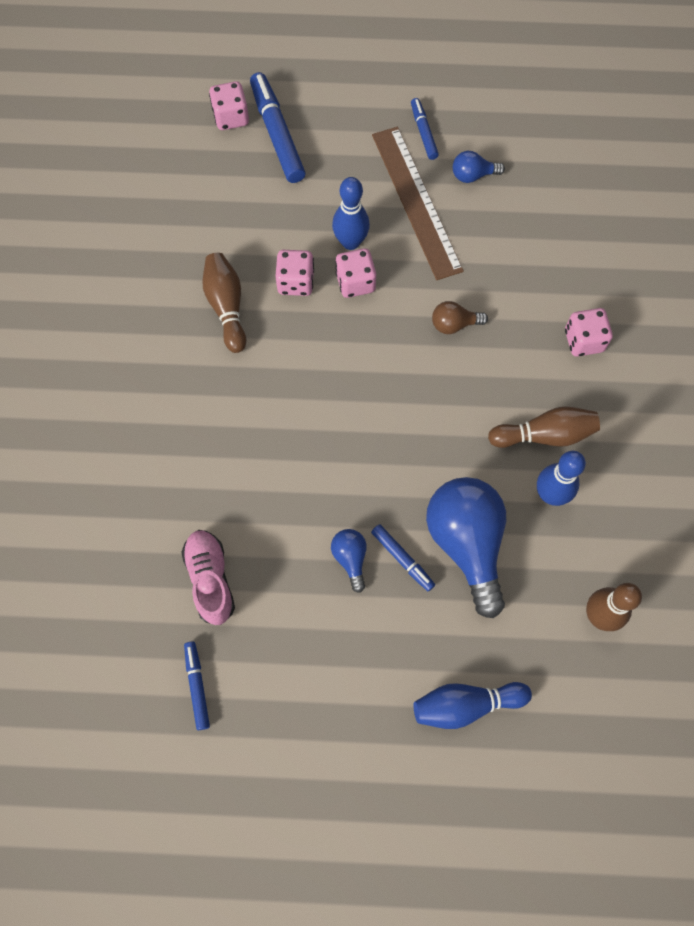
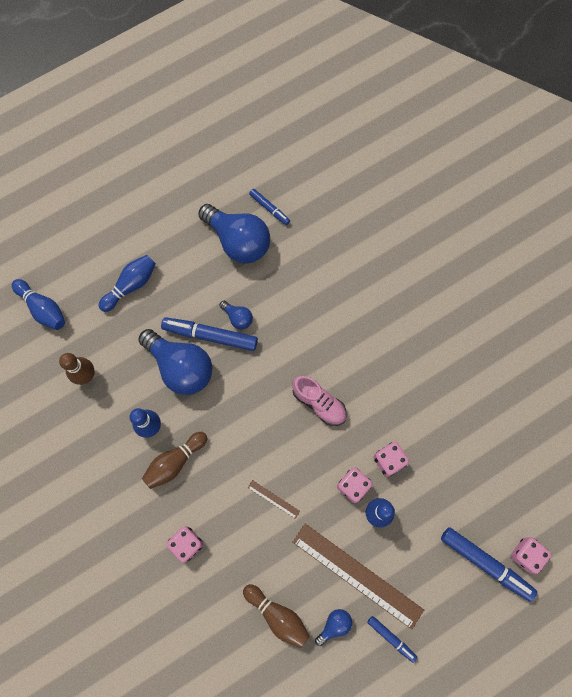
camera: 145 degrees right, 5 degrees up
(210, 579) = (302, 259): pink shoe -> pink shoe (319, 403)
(227, 307) = (416, 415): brown bowling pin -> brown bowling pin (277, 615)
(275, 667) = (238, 241): none -> blue light bulb
(402, 559) = (210, 336): blue marker -> blue marker, size x1.82
(454, 324) = (273, 499): brown light bulb -> brown ruler
(611, 756) = (43, 308): none -> blue bowling pin

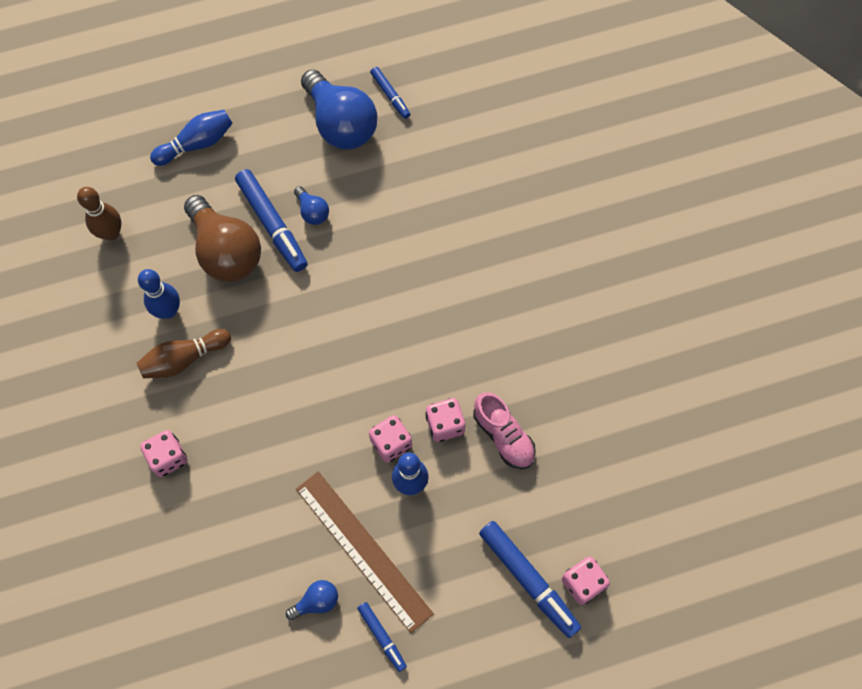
camera: 15 degrees right, 5 degrees down
(43, 308) = (85, 145): blue bowling pin -> none
(181, 367) = (226, 251): blue light bulb -> brown light bulb
(210, 336) = (272, 224): blue marker -> blue marker turned 150 degrees counterclockwise
(273, 499) = (289, 433): brown ruler -> none
(277, 615) = (250, 571): brown bowling pin -> none
(319, 403) = (379, 335): pink shoe -> pink shoe (503, 436)

